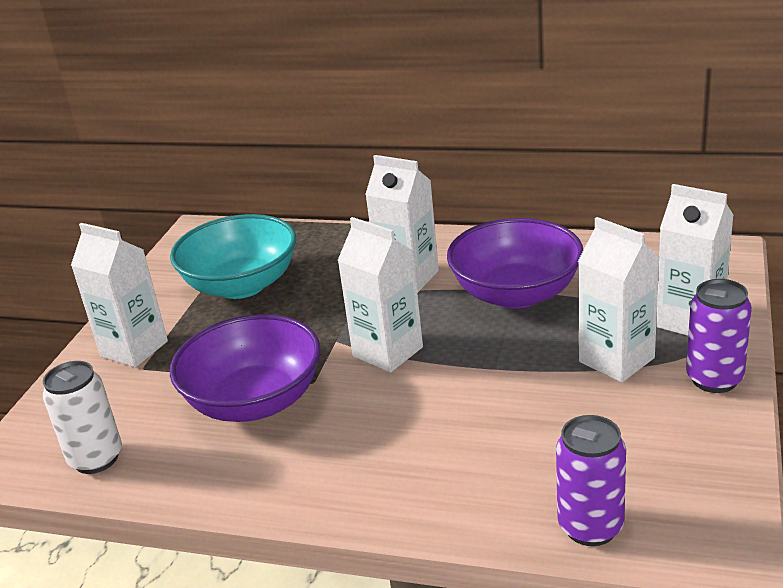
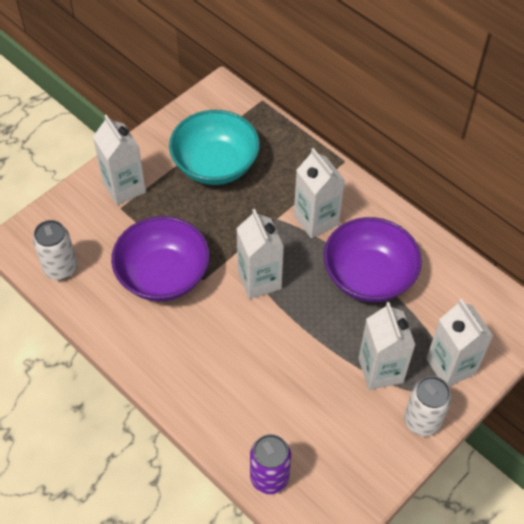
camera: 25 degrees right, 25 degrees up
(714, 379) = (422, 421): purple can -> white can

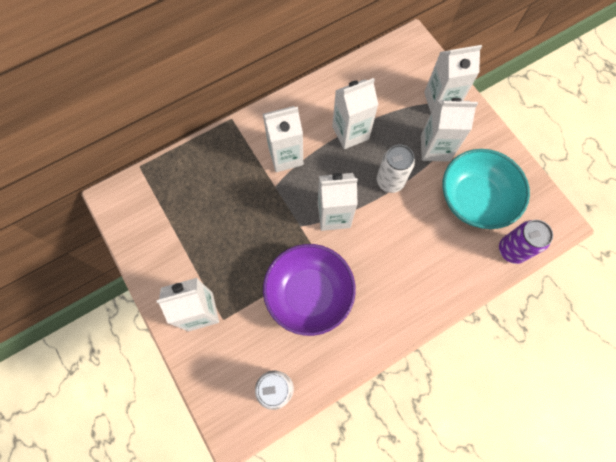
camera: 75 degrees left, 15 degrees up
(215, 165) = (201, 223): turquoise bowl -> turquoise bowl (475, 199)
(368, 276) = (350, 133): purple bowl -> white carton
(422, 421) = (481, 133): white can -> white can (390, 181)

